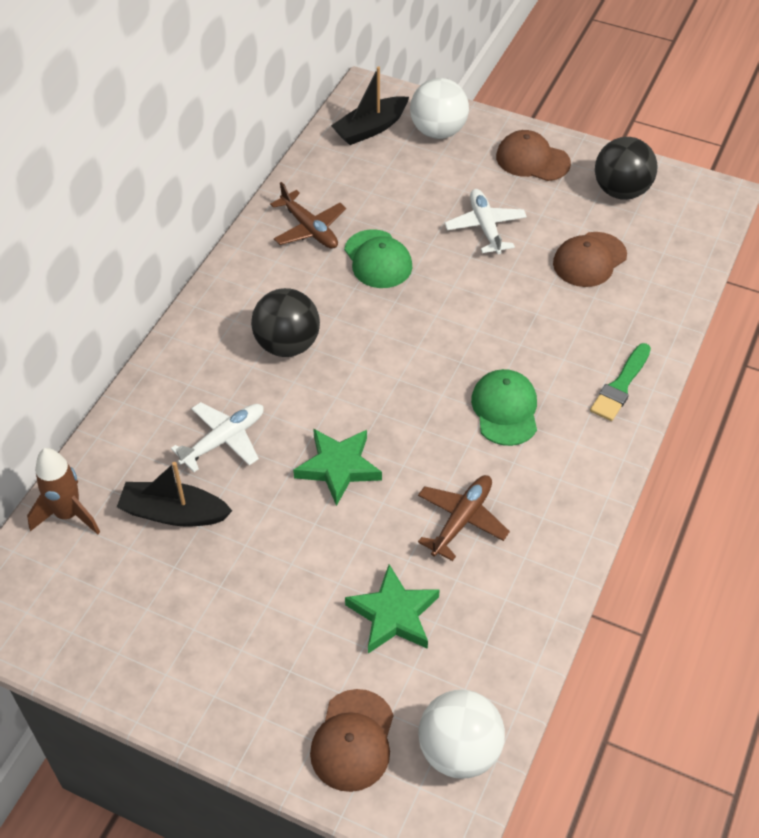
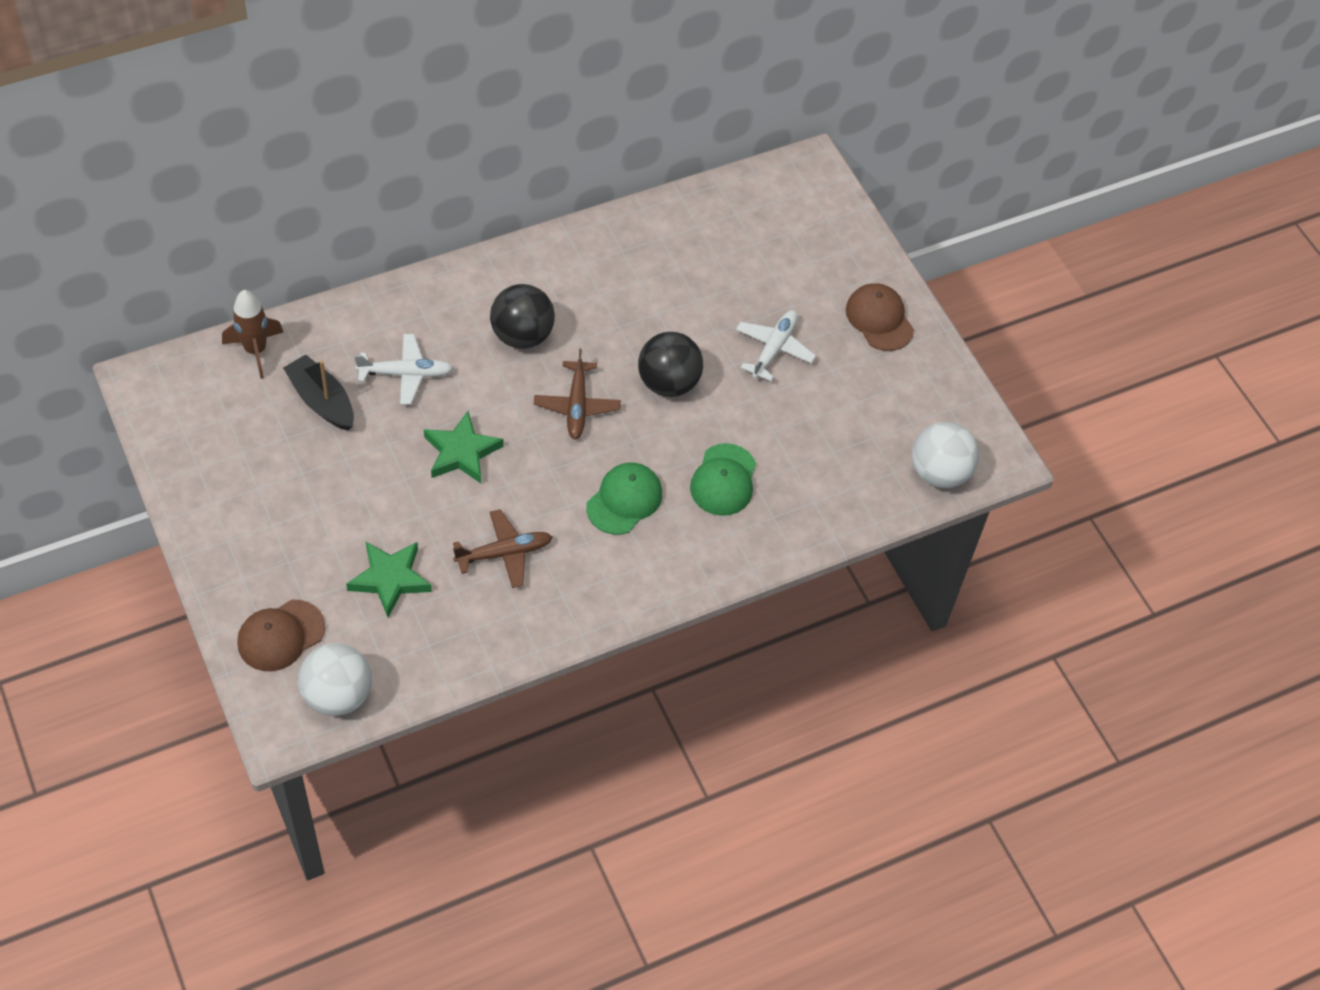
camera: 35 degrees right, 5 degrees up
(309, 228) = (636, 254): brown plane -> brown plane (577, 405)
(370, 128) = (777, 201): black boat -> none
(378, 259) = (660, 316): green cap -> green cap (723, 480)
(438, 131) = (829, 241): white ball -> white ball (939, 473)
(589, 260) = (826, 434): brown cap -> none
(620, 385) = (731, 547): green brush -> none
(621, 191) = (921, 397): black ball -> black ball (668, 383)

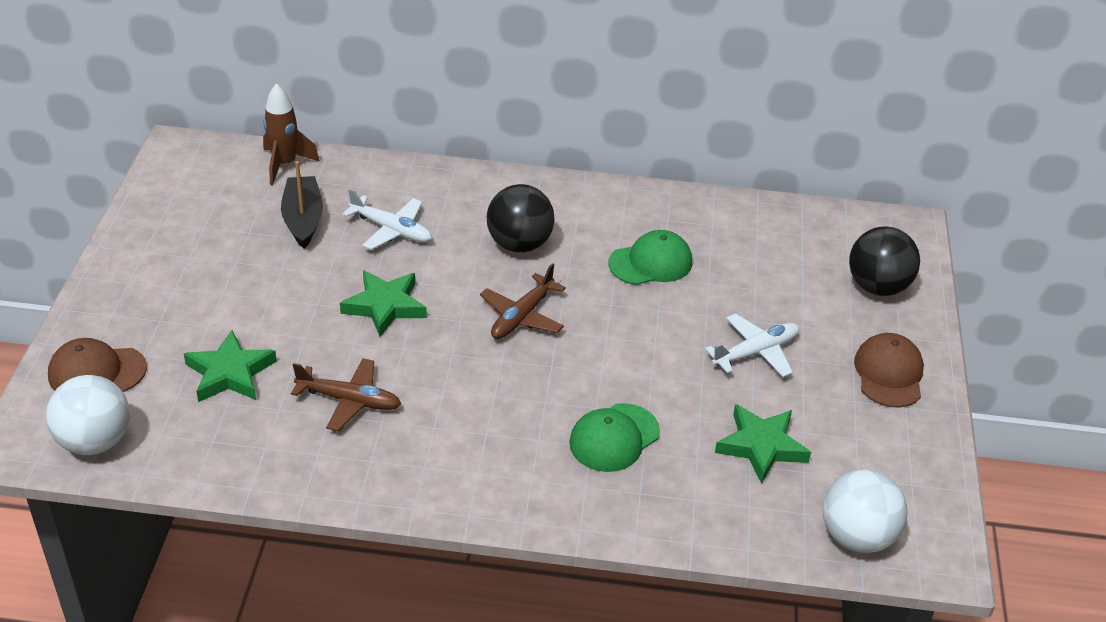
camera: 35 degrees right, 15 degrees down
(624, 500) = (500, 410): green cap -> green cap (651, 263)
(668, 383) = (625, 335): black ball -> black ball (877, 287)
(830, 431) = (761, 446): none -> green star

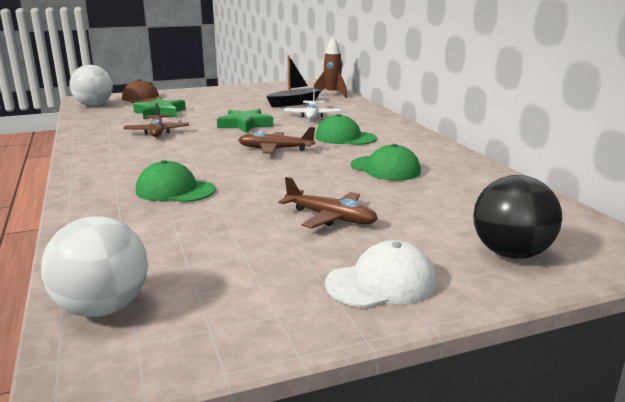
camera: 65 degrees right, 20 degrees down
(519, 244) = (345, 138): black ball -> green cap
(755, 352) = (330, 217): white plane -> brown plane
(761, 446) = (208, 240): green star -> none
(889, 374) = (381, 283): brown cap -> white cap

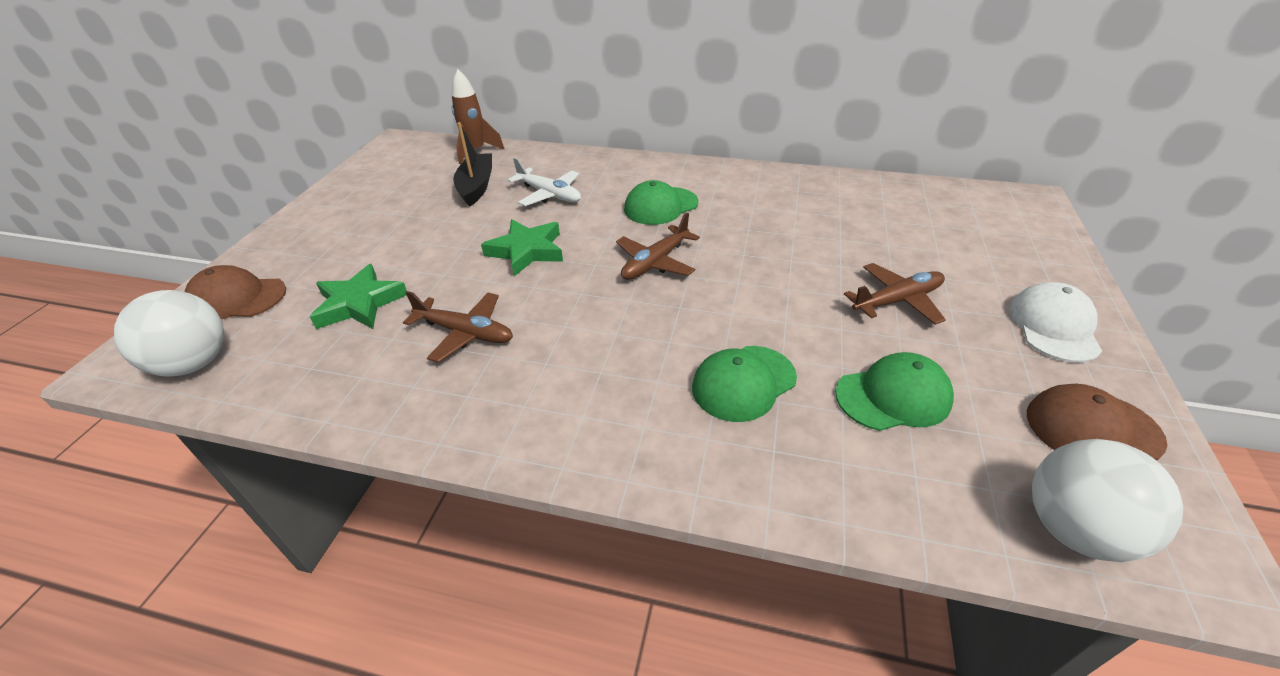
camera: 55 degrees left, 20 degrees up
(237, 310) = (1092, 428): none -> brown cap
(385, 168) = (783, 222): green cap -> green cap (893, 396)
(511, 253) = (1015, 245): black ball -> none

